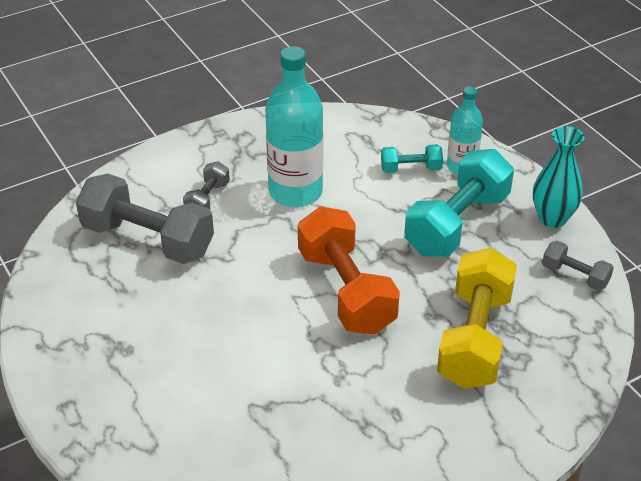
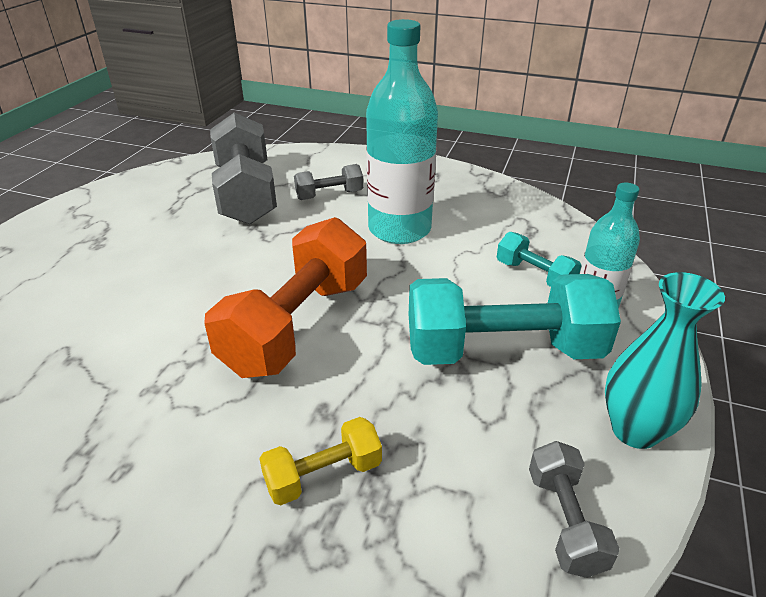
camera: 50 degrees right, 5 degrees down
(474, 338) = (323, 475): yellow dumbbell -> yellow dumbbell, size x0.49

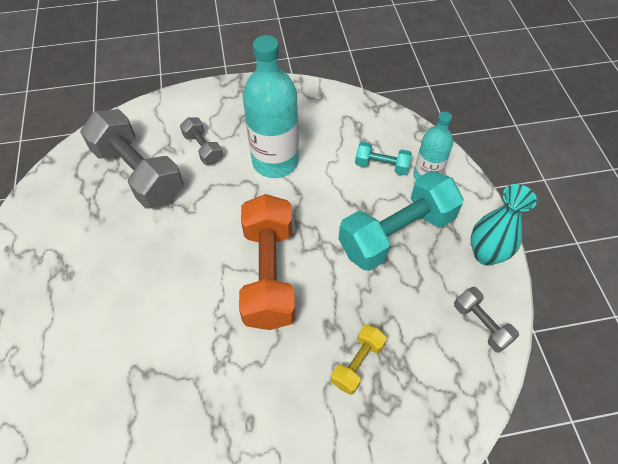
camera: 30 degrees left, 20 degrees up
(329, 195) = (203, 148): grey dumbbell -> grey dumbbell turned 75 degrees counterclockwise

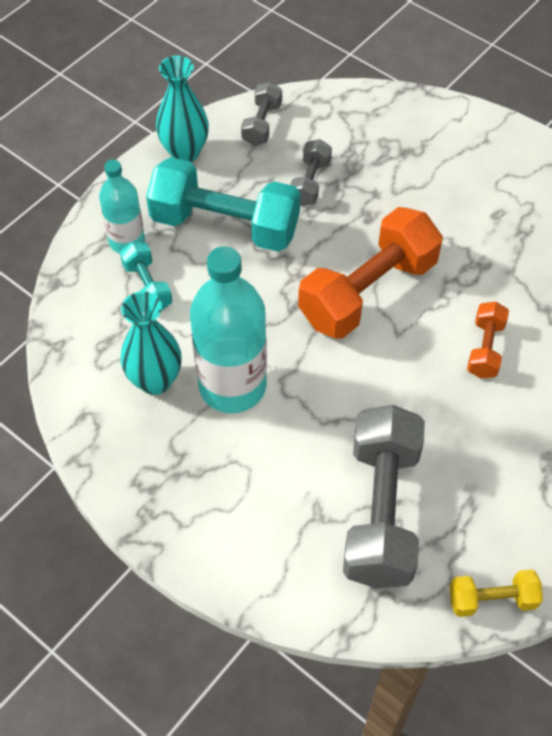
camera: 130 degrees left, 0 degrees up
(162, 305) = (485, 349): none -> orange dumbbell
(203, 148) = (283, 475): grey dumbbell -> grey dumbbell (310, 183)
(313, 132) = (155, 380): none -> turquoise vase
(357, 363) = (379, 179): yellow dumbbell -> yellow dumbbell (492, 599)

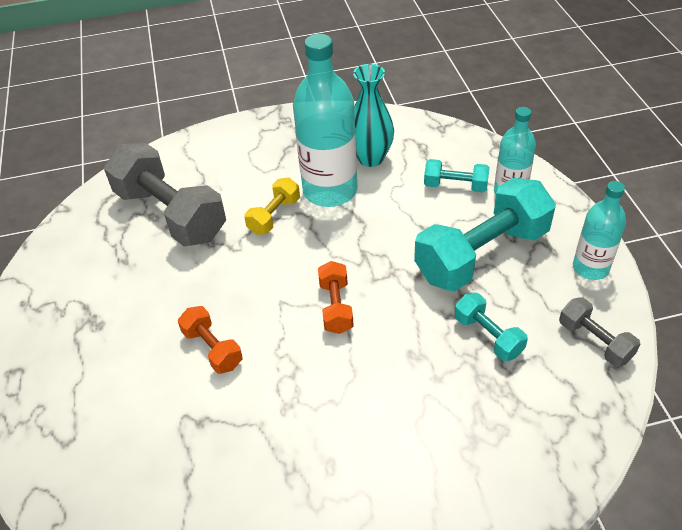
camera: 130 degrees right, 10 degrees down
(185, 152) = (590, 268): turquoise vase -> turquoise bottle
(310, 183) = (488, 336): grey dumbbell -> turquoise dumbbell
(368, 291) = (336, 307): orange dumbbell -> orange dumbbell, size x0.49
(492, 599) = (64, 232): yellow dumbbell -> yellow dumbbell (274, 216)

